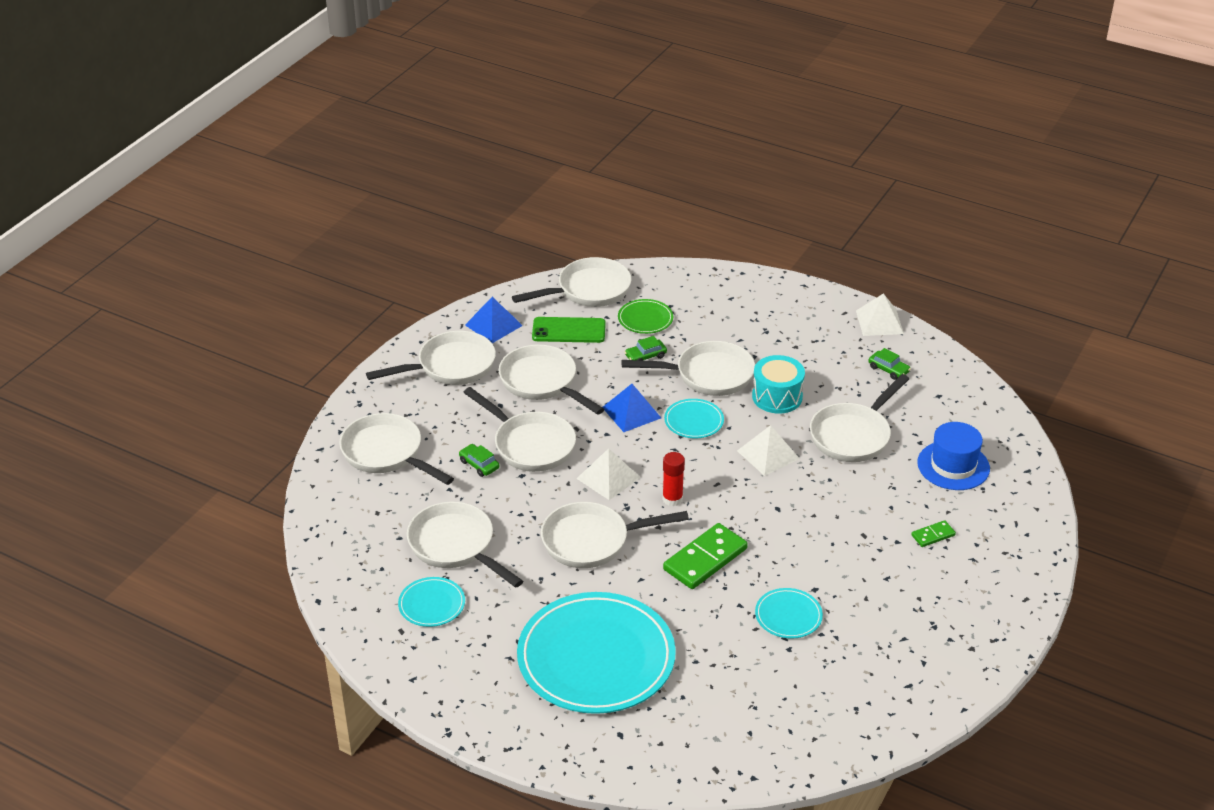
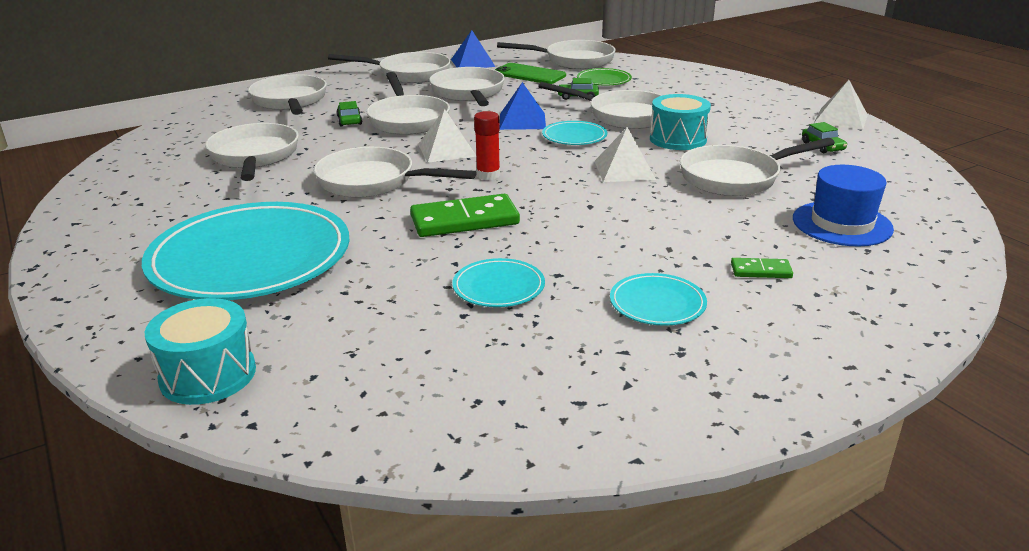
camera: 30 degrees right, 10 degrees down
(432, 604) = (175, 183): turquoise plate -> turquoise plate (657, 303)
(688, 759) = (208, 375): none -> turquoise drum

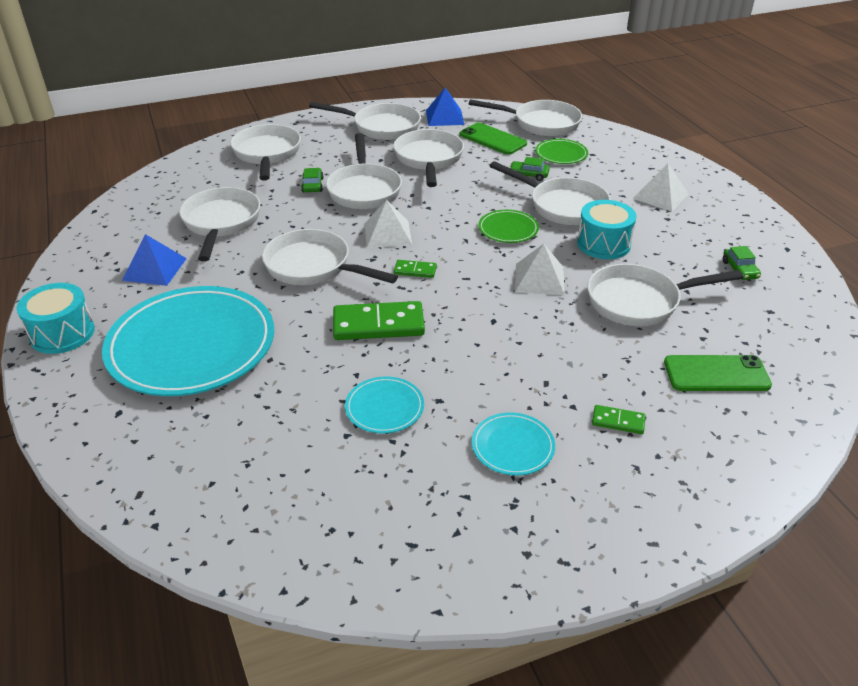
camera: 10 degrees right, 10 degrees up
(208, 375) = (133, 469): turquoise drum -> turquoise drum (62, 333)
(488, 175) = (415, 270): red glue stick -> green domino
(522, 121) = (467, 203): blue pyramid -> blue pyramid (154, 269)
(574, 136) = (508, 229): turquoise plate -> green plate
(841, 118) = (774, 233): white pyramid -> white pyramid (660, 196)
(842, 224) = (716, 374): blue hat -> green phone

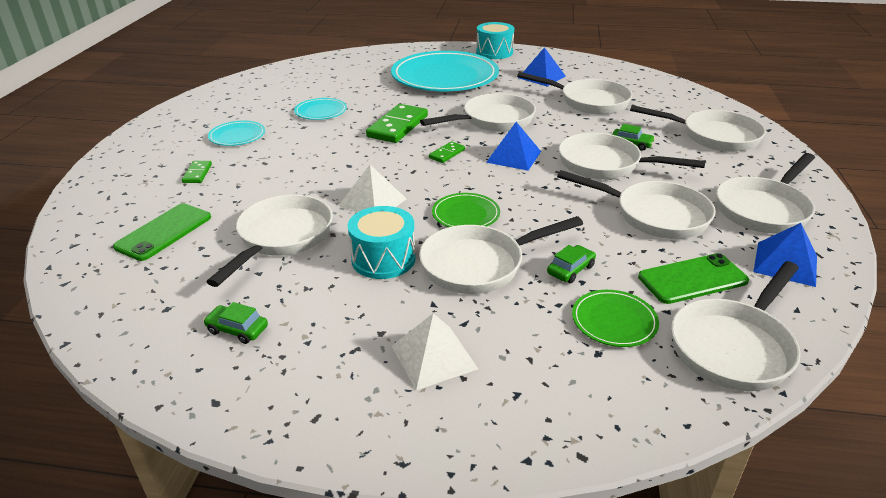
camera: 120 degrees right, 5 degrees down
(388, 234) = (513, 156): white pyramid -> blue pyramid
(618, 421) = (197, 173): green domino -> green domino turned 45 degrees counterclockwise

